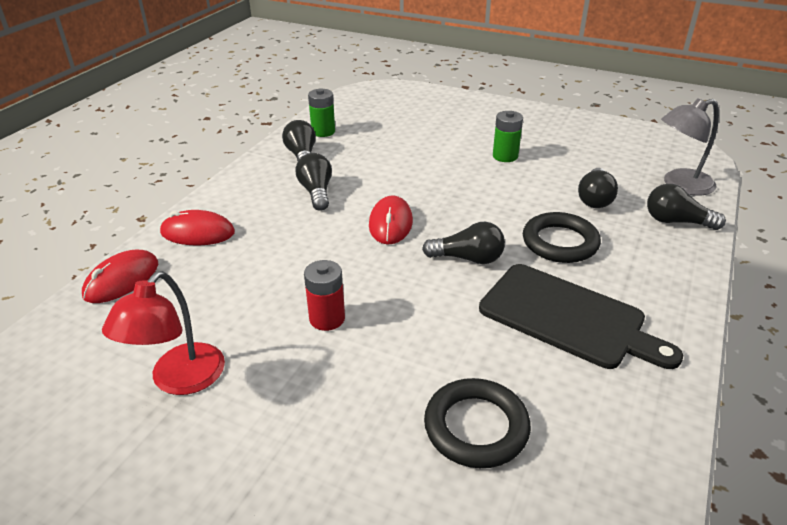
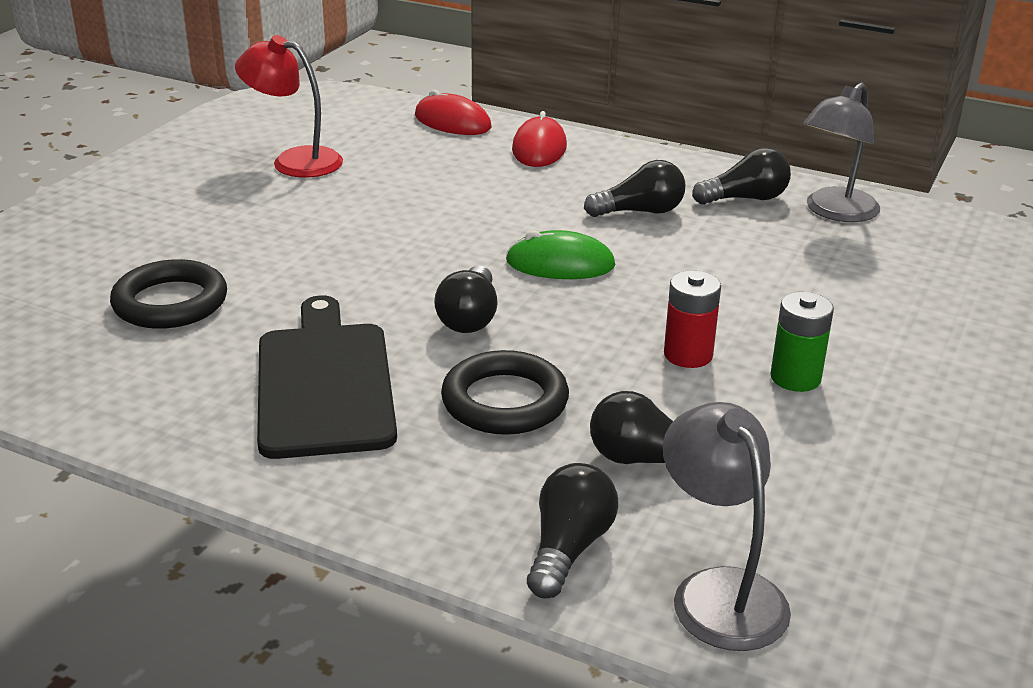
camera: 90 degrees right, 5 degrees down
(323, 131) = (835, 212): green battery -> grey lamp
(327, 318) = (364, 224): red battery -> red battery (688, 355)
(390, 223) = (560, 263): red mouse -> green mouse
(568, 317) = (324, 383): black cutting board -> black cutting board turned 135 degrees clockwise

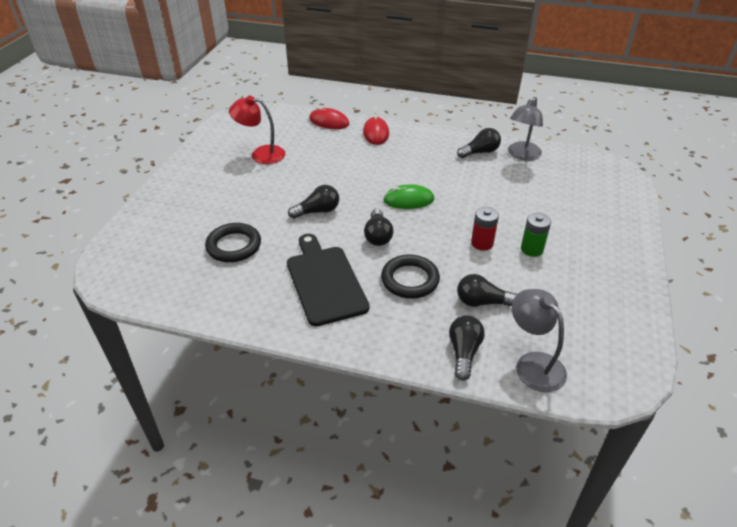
camera: 10 degrees left, 10 degrees up
(640, 212) = (435, 165): black light bulb -> black light bulb (317, 211)

